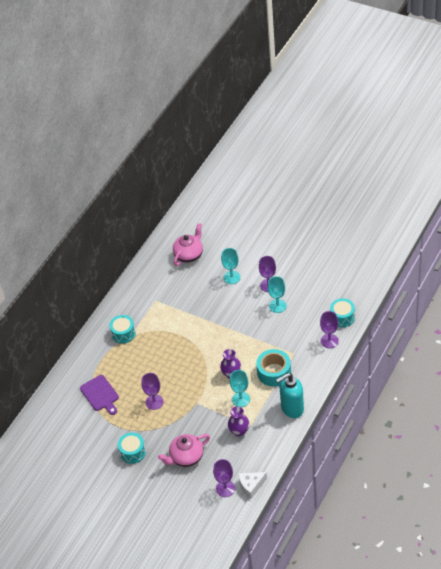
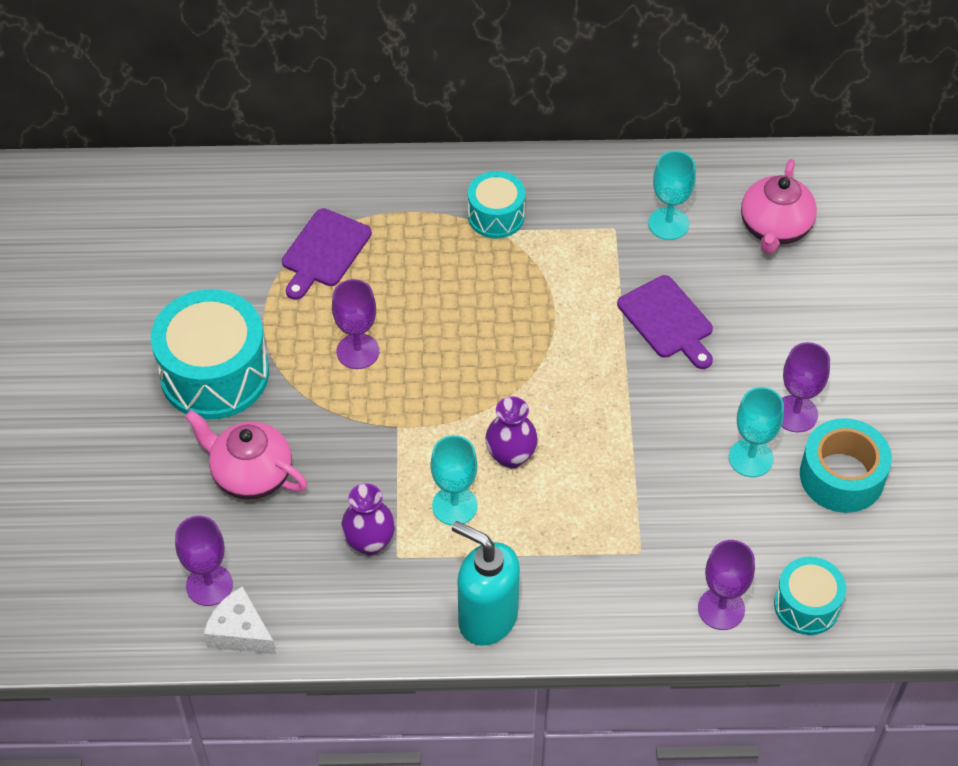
camera: 55 degrees right, 5 degrees up
(132, 452) = (214, 374): turquoise drum -> turquoise drum, size x1.80
(189, 255) = (774, 229): pink teapot -> pink teapot turned 105 degrees clockwise
(206, 303) = (667, 321): none -> purple cutting board
(231, 277) = (769, 334): turquoise goblet -> turquoise goblet (668, 224)
(274, 372) = (564, 536): turquoise tape -> turquoise tape (842, 476)

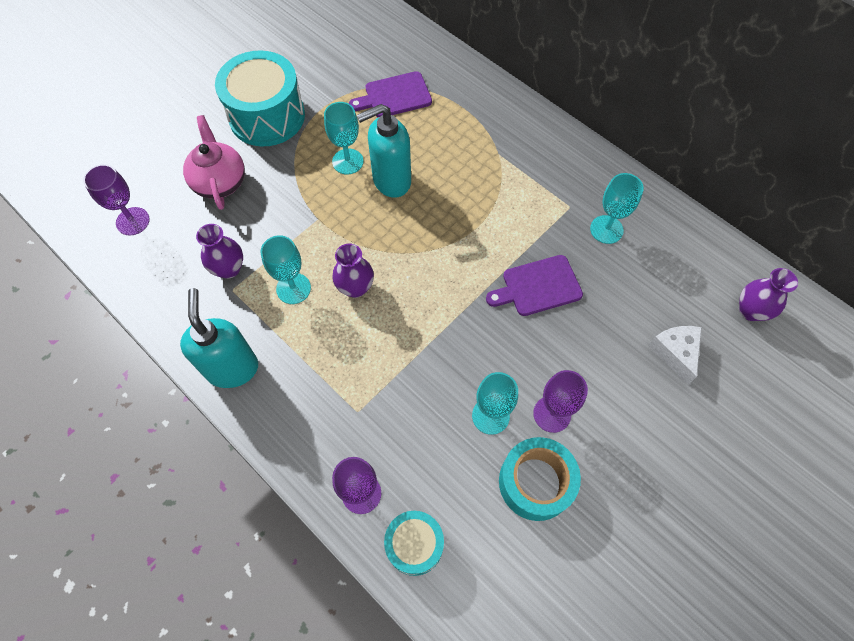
camera: 45 degrees right, 10 degrees up
(240, 632) = (115, 259): white cheese -> white cheese (675, 353)
(358, 351) = (347, 161): purple goblet -> turquoise goblet
(424, 335) = (391, 181): none -> turquoise soap dispenser
(496, 216) = (508, 147): turquoise drum -> none
(667, 321) = (538, 286): purple cutting board -> purple cutting board turned 60 degrees clockwise
(774, 229) = (673, 286): pink teapot -> none
(854, 200) = (750, 311): none -> purple vase

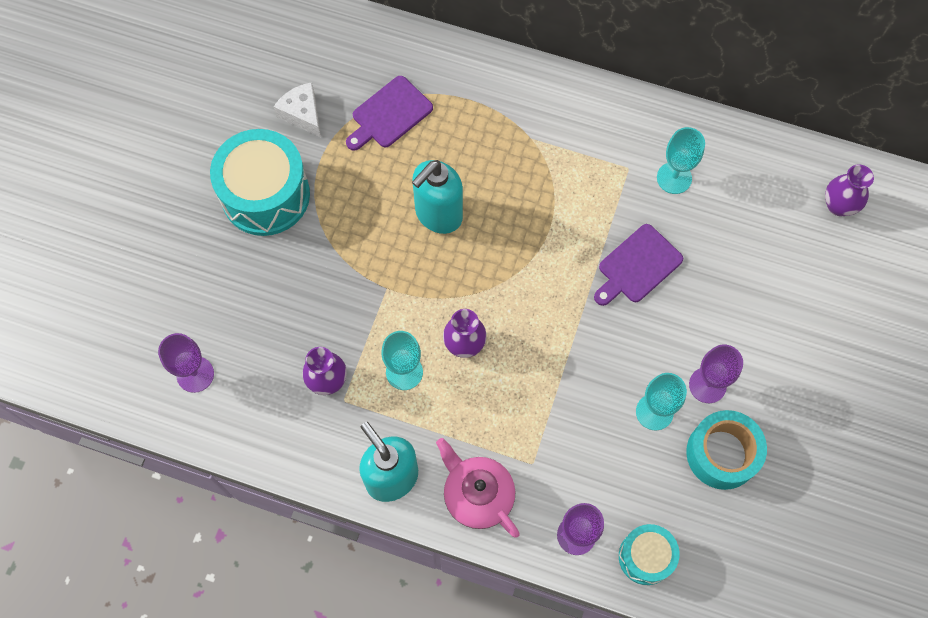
camera: 25 degrees left, 5 degrees up
(220, 182) = (260, 291): pink teapot -> pink teapot (477, 495)
(347, 161) = (381, 211): turquoise goblet -> none
(675, 353) = (789, 277): white cheese -> white cheese (302, 114)

